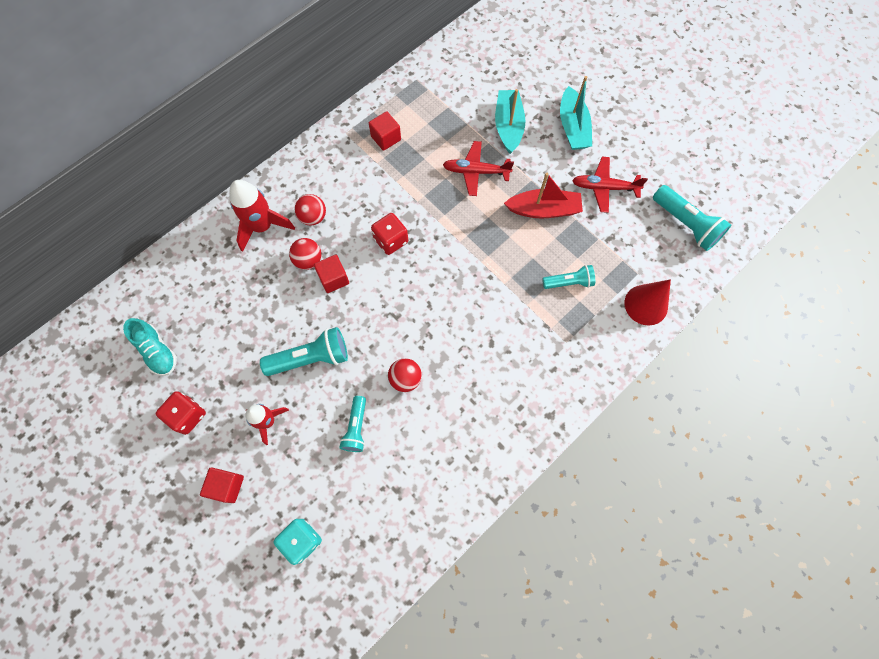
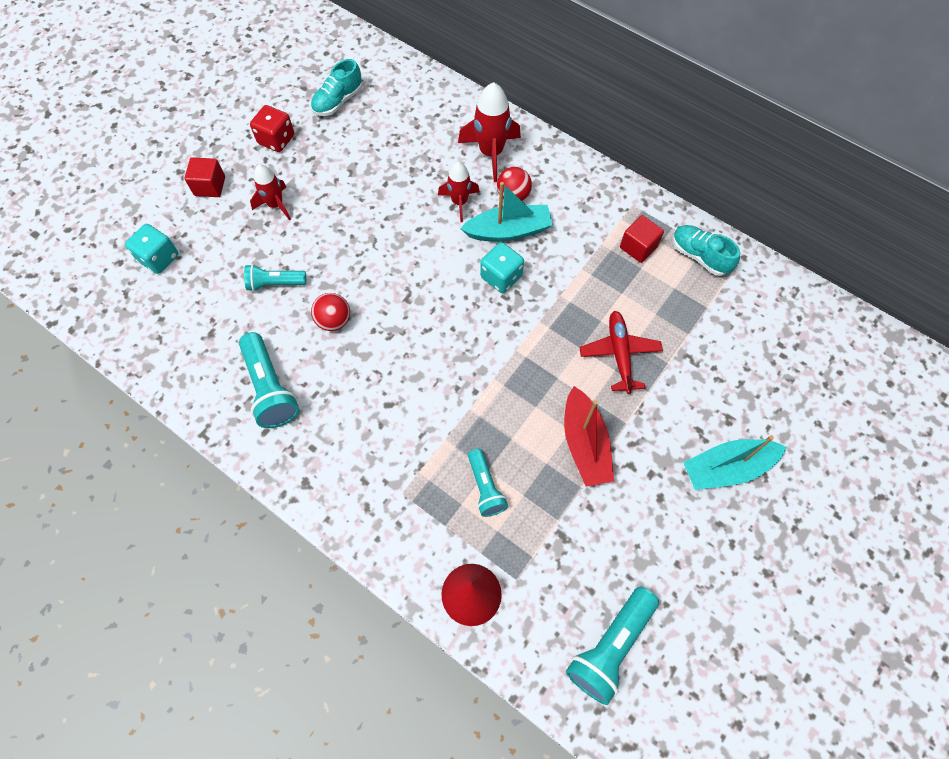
camera: 80 degrees right, 5 degrees down
(308, 260) = (459, 202): red ball -> red rocket
(311, 358) = (347, 227): turquoise flashlight -> turquoise flashlight (270, 388)
(334, 279) = (442, 230): red cube -> none
(391, 240) = (501, 277): red dice -> turquoise dice
(403, 100) = (699, 256): none -> turquoise shoe
(508, 126) = (701, 383): turquoise boat -> turquoise boat (508, 231)
(604, 188) = (640, 521): red plane -> none

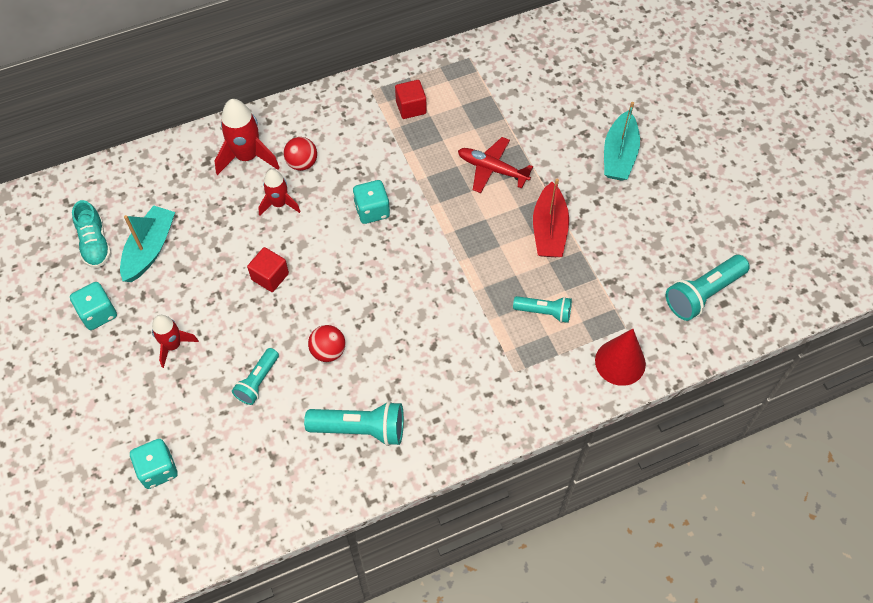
camera: 60 degrees left, 5 degrees down
(210, 186) = (108, 393): red cube -> red cube (270, 276)
(276, 140) = (98, 313): red dice -> turquoise dice
(508, 231) = (333, 183): turquoise boat -> turquoise boat (149, 249)
(585, 444) = (549, 230): red boat -> red boat turned 75 degrees clockwise
(610, 646) = (703, 294): turquoise flashlight -> turquoise flashlight turned 75 degrees clockwise
(699, 256) = (446, 75): turquoise shoe -> none

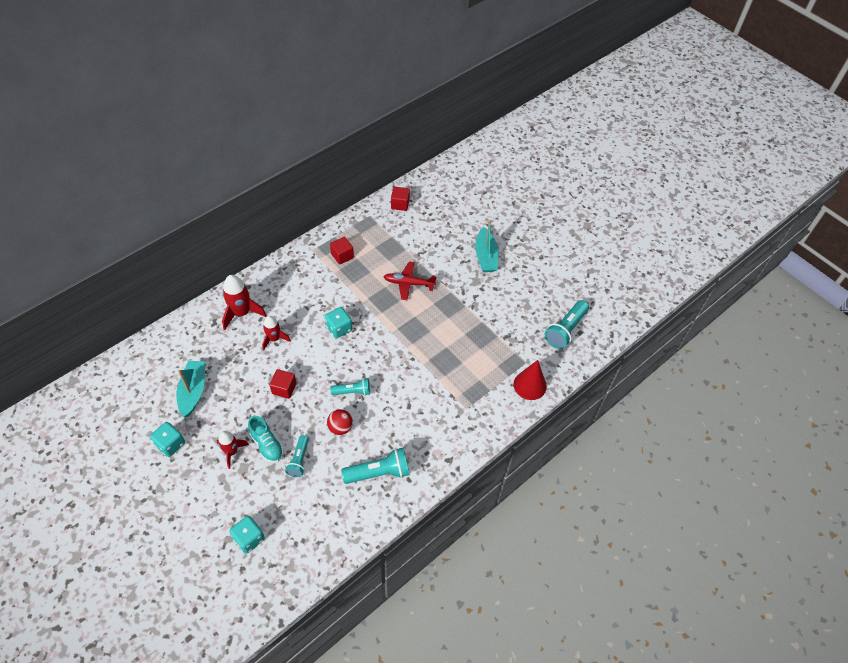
camera: 20 degrees left, 5 degrees down
(95, 244) = (152, 397): turquoise shoe -> turquoise shoe (267, 444)
(302, 163) = (281, 308): red ball -> none
(518, 50) = (400, 204): none -> red cube
(544, 312) = (472, 366): turquoise flashlight -> turquoise flashlight (352, 391)
(549, 230) = (458, 313): red boat -> none

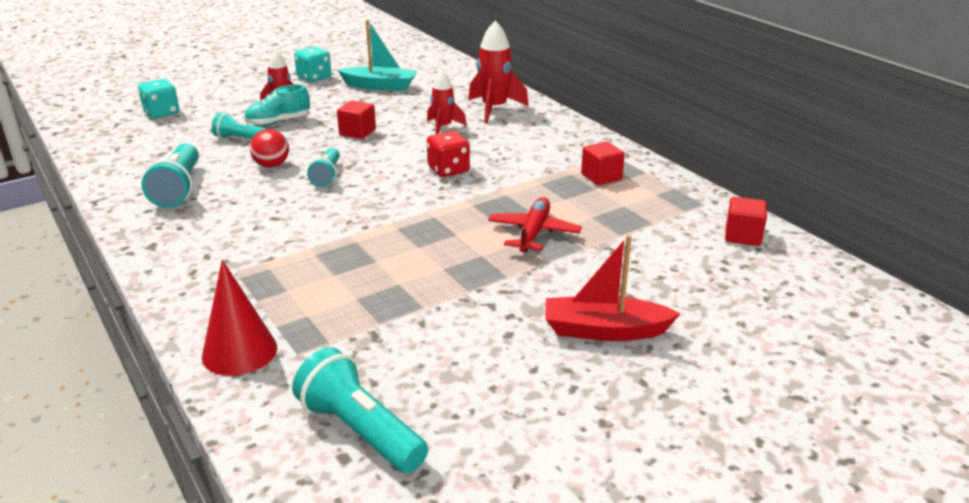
camera: 100 degrees right, 25 degrees down
(339, 328) = (448, 170): turquoise dice -> red dice
(485, 256) = (604, 330): turquoise boat -> red boat

